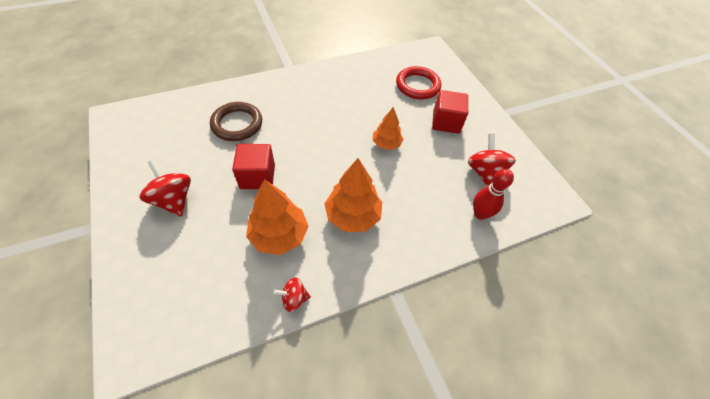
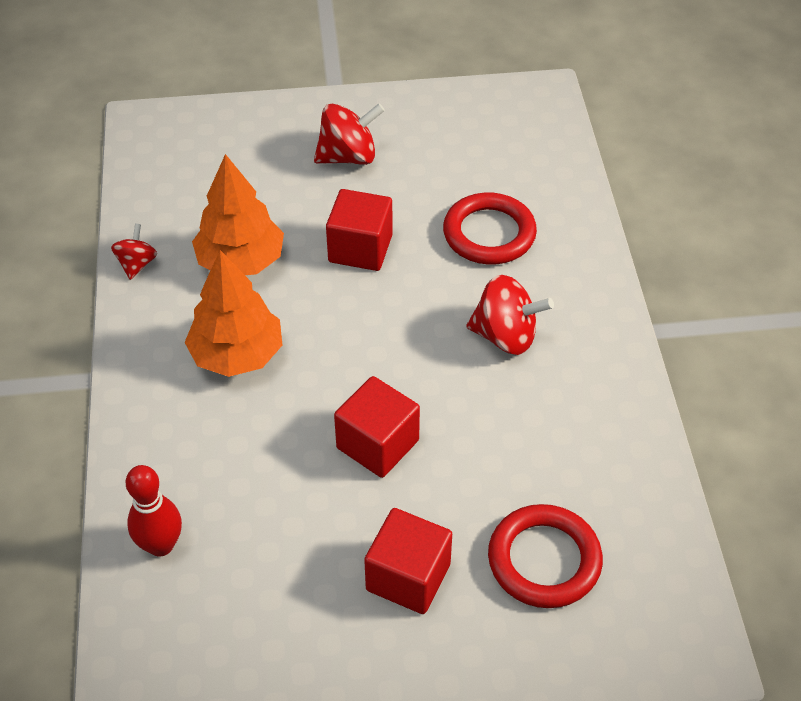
camera: 110 degrees right, 5 degrees down
(237, 124) = (489, 234): brown ring -> red ring
(386, 144) = (377, 444): orange tree -> red cube
(484, 173) = (247, 595): red spinning top -> red spinning top (505, 336)

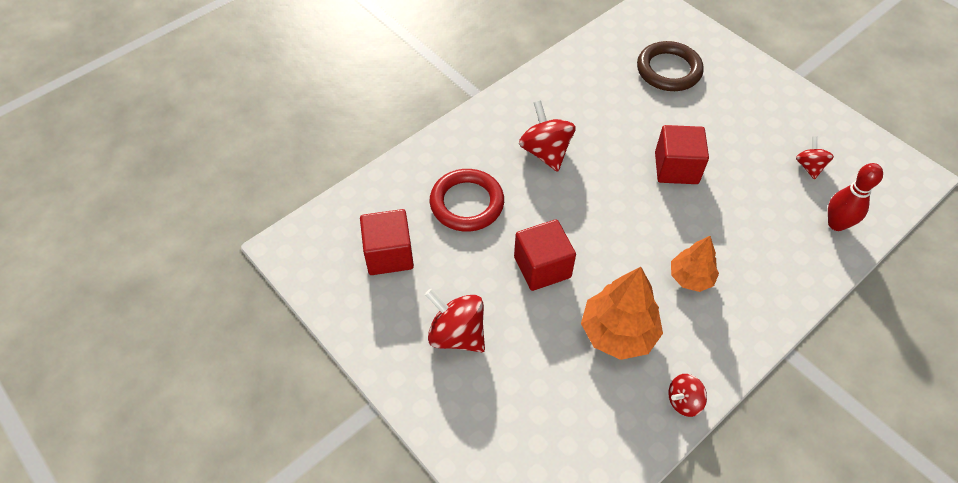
camera: 125 degrees left, 5 degrees up
(237, 354) = (691, 277): orange tree -> orange tree, size x0.63
(255, 591) = (809, 166): none -> red spinning top
(408, 577) = (733, 113): red cube -> red cube (389, 254)
(544, 560) = (668, 70): red ring -> brown ring

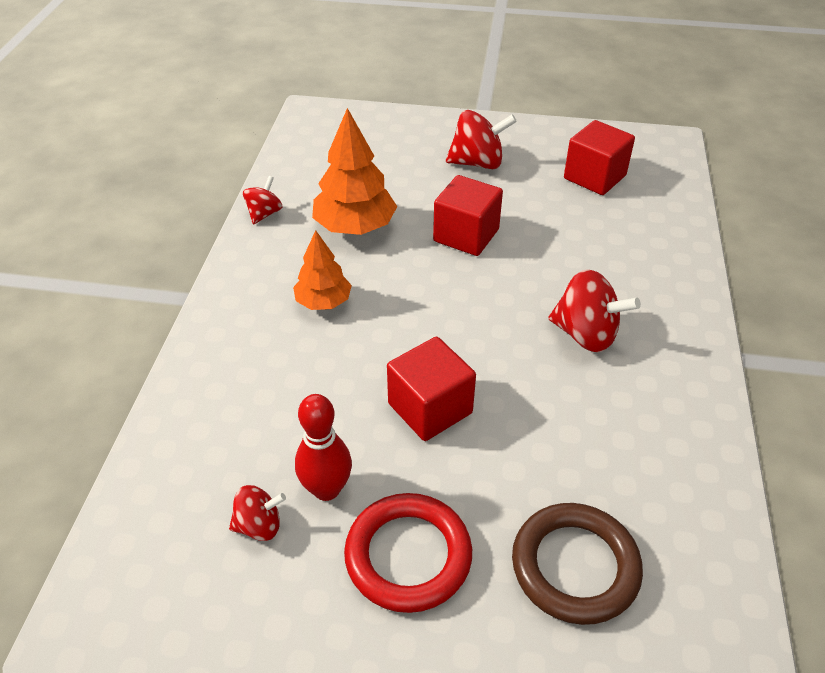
camera: 140 degrees right, 10 degrees down
(467, 203) = (591, 244): red ring -> red ring (408, 556)
(809, 166) = (259, 525): red spinning top -> red spinning top turned 60 degrees counterclockwise
(836, 224) = (186, 458): red bowling pin -> red bowling pin (326, 489)

